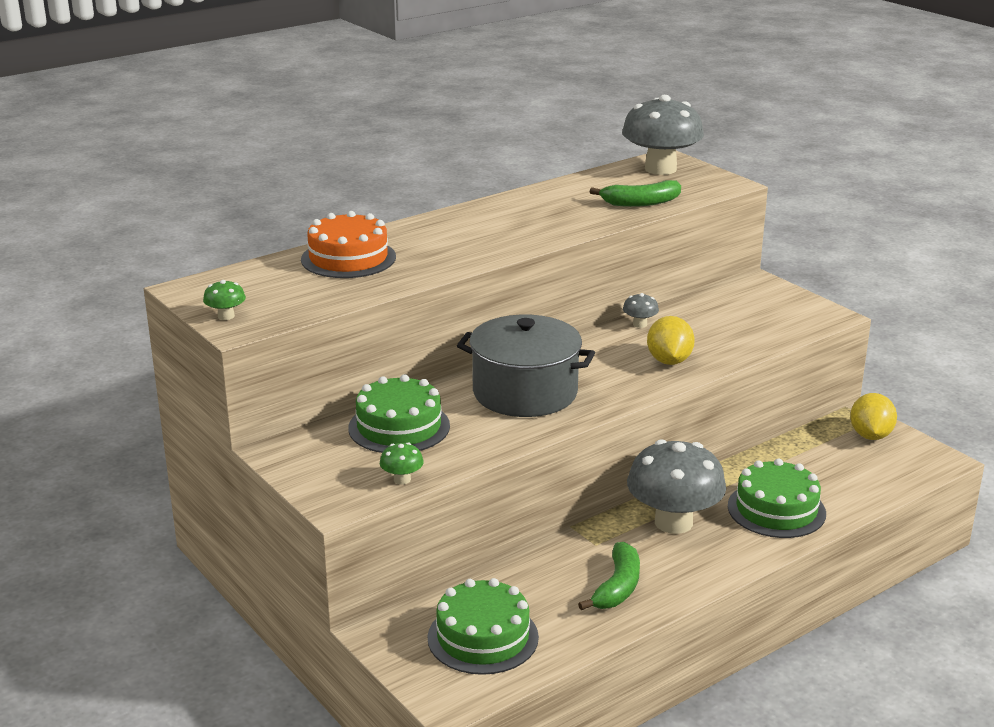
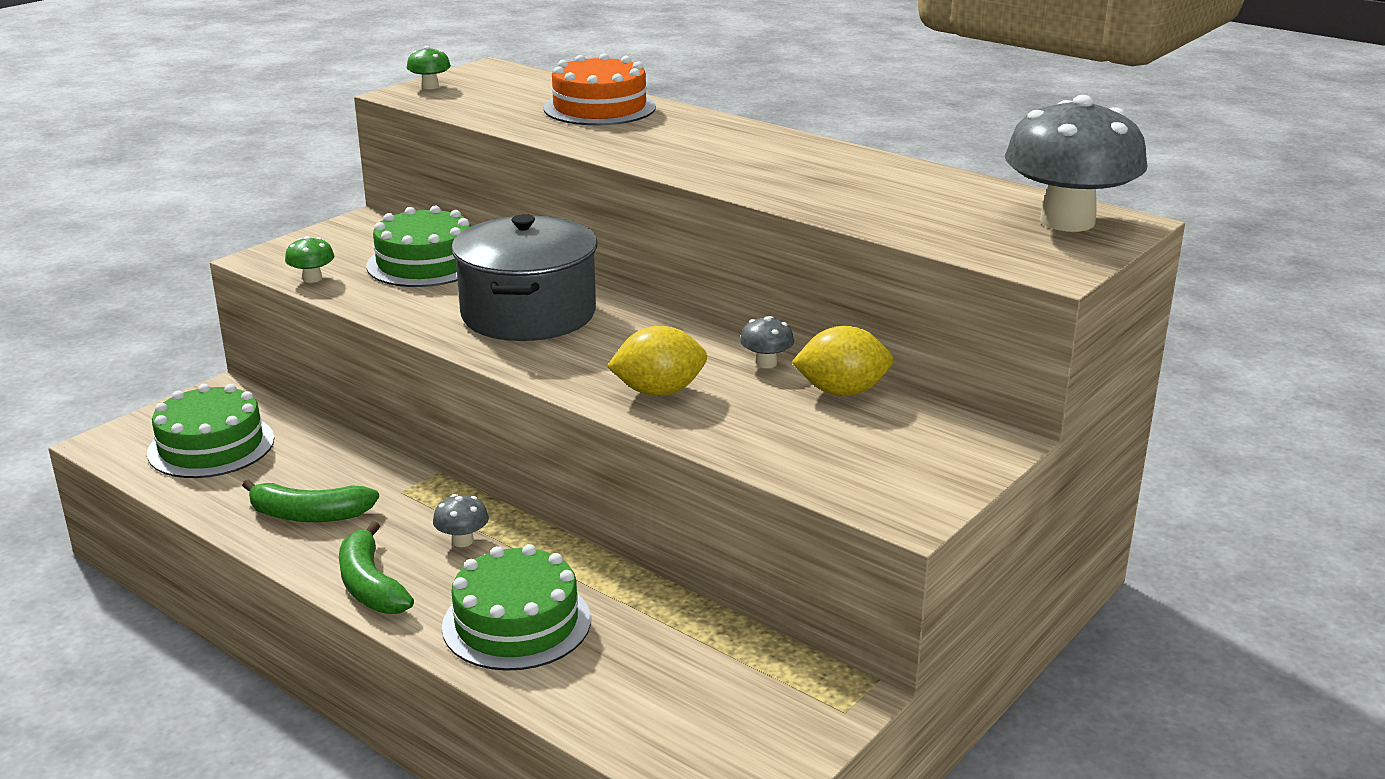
camera: 75 degrees right, 0 degrees up
(640, 203) = (904, 219): green banana -> green banana (370, 585)
(673, 522) = (462, 541): grey mushroom -> grey mushroom, size x0.41
(870, 436) = (785, 710): yellow lemon -> yellow lemon (842, 392)

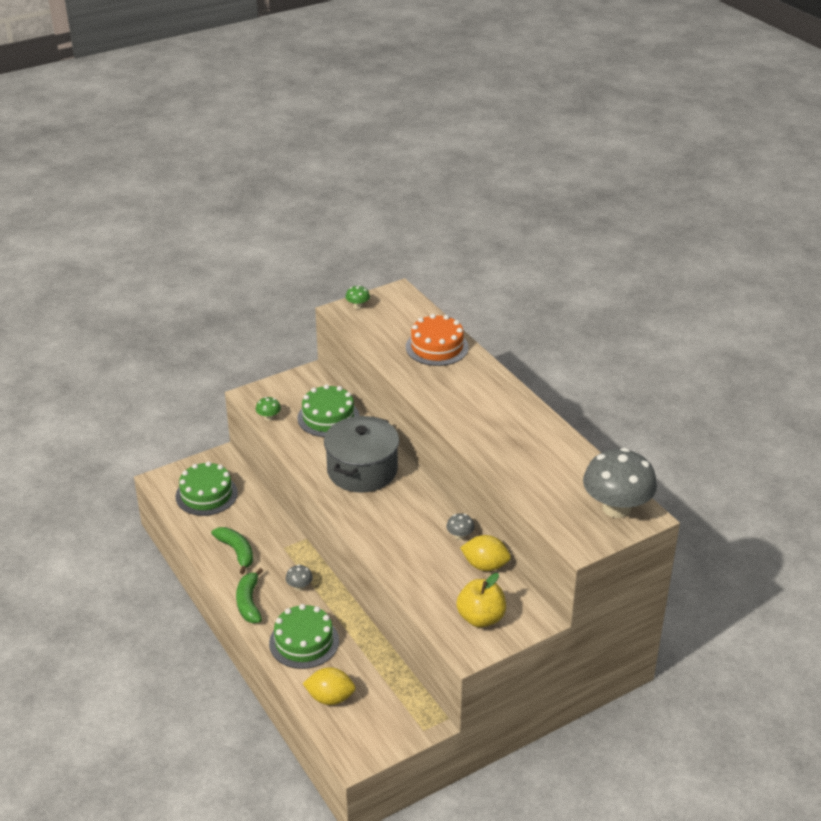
camera: 20 degrees right, 10 degrees up
(309, 515) = (236, 552): green banana -> green banana turned 150 degrees counterclockwise
(659, 392) = (397, 543): yellow lemon -> yellow lemon (330, 698)
(892, 461) = (481, 618): none -> yellow apple

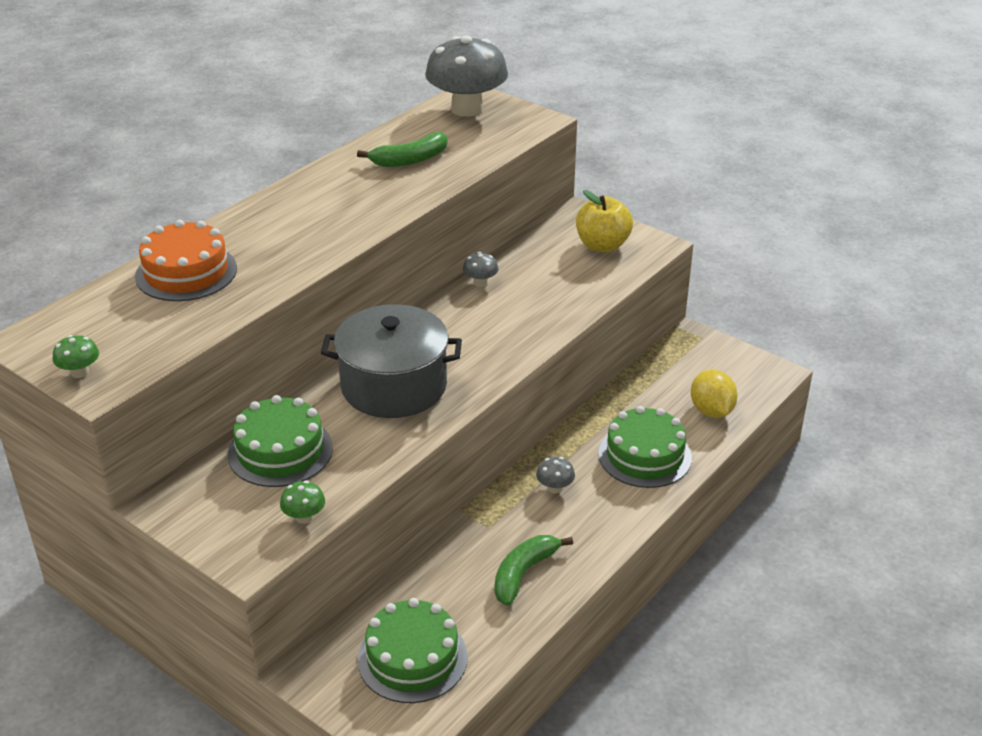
camera: 110 degrees left, 0 degrees up
(249, 602) = (612, 526): green banana -> green banana (410, 160)
(485, 565) = (520, 257): yellow lemon -> none

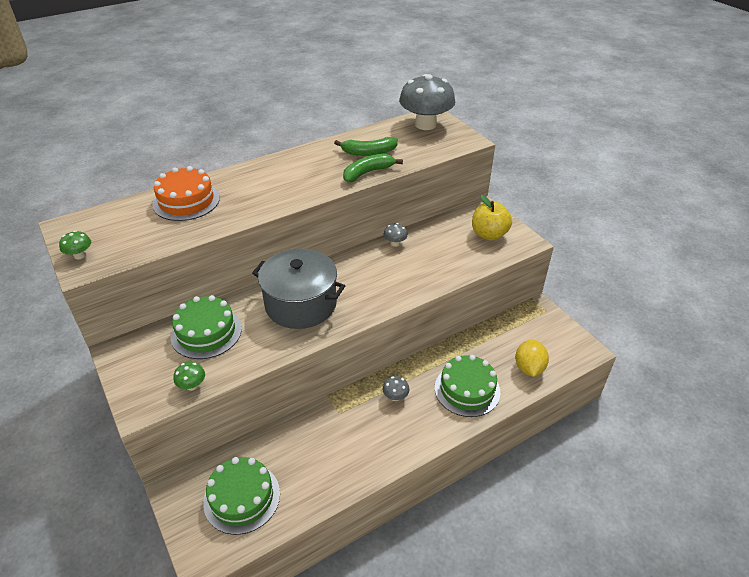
camera: 20 degrees right, 5 degrees up
(523, 573) = (344, 456): green banana -> green banana (368, 173)

